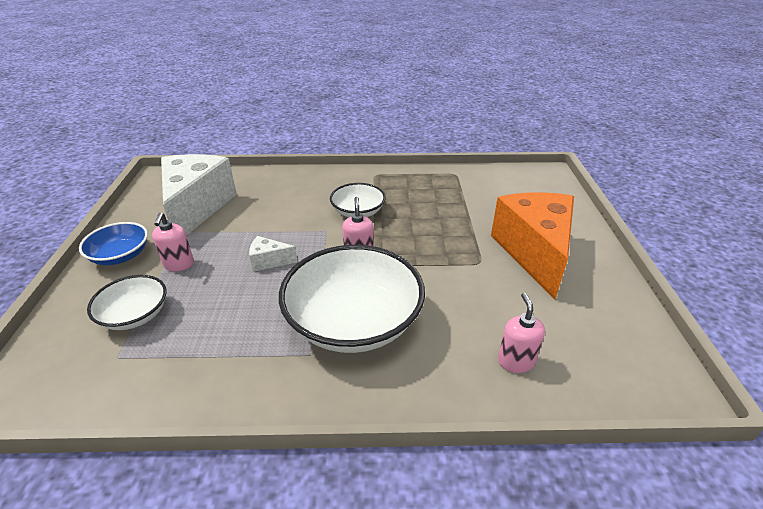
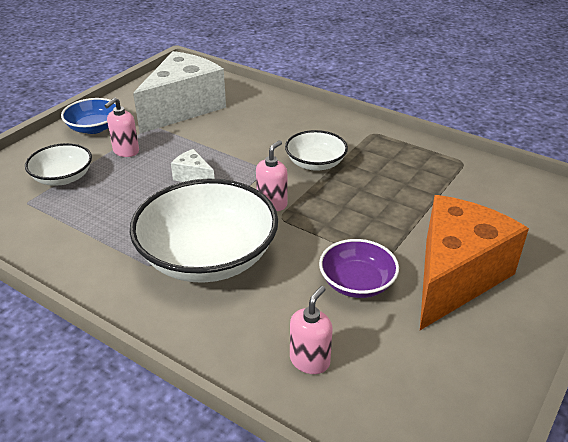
camera: 35 degrees right, 0 degrees up
(482, 287) = (357, 283): none -> purple bowl

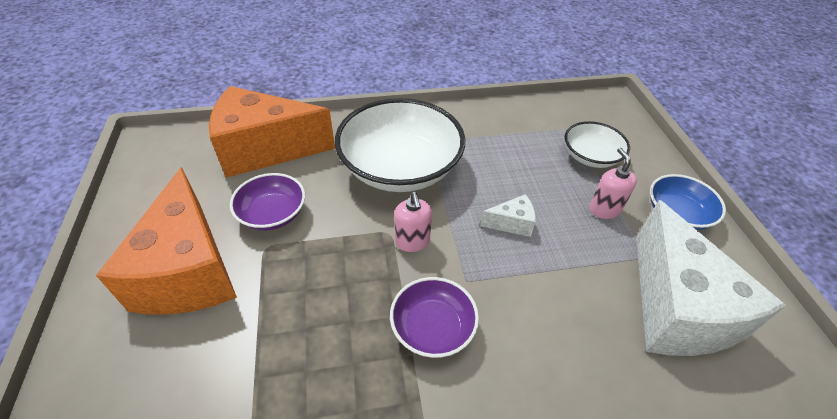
camera: 135 degrees right, 10 degrees up
(310, 360) = (265, 149): pink soap dispenser -> orange cheese
(315, 163) = (433, 328): white bowl -> purple bowl

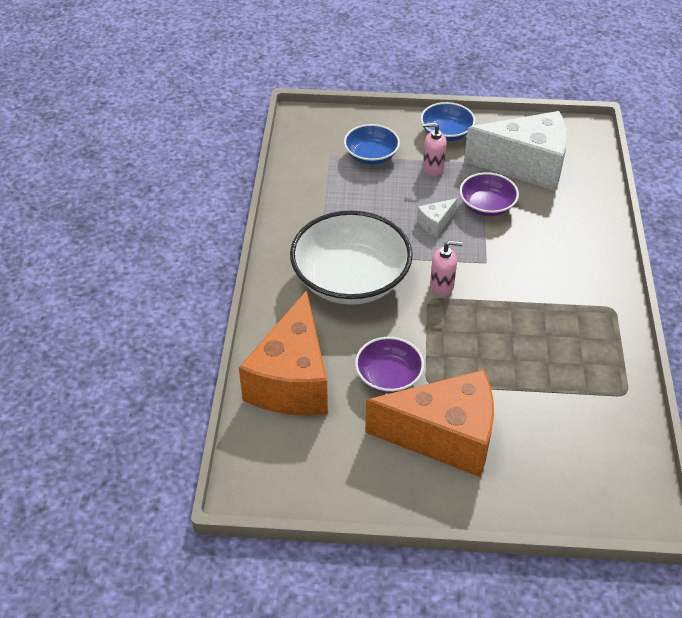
camera: 75 degrees left, 0 degrees up
(433, 328) = (523, 288): purple bowl -> purple bowl (487, 206)
(512, 223) = (435, 223): white cheese -> white cheese turned 135 degrees counterclockwise
(591, 156) = (371, 155): white bowl -> blue bowl

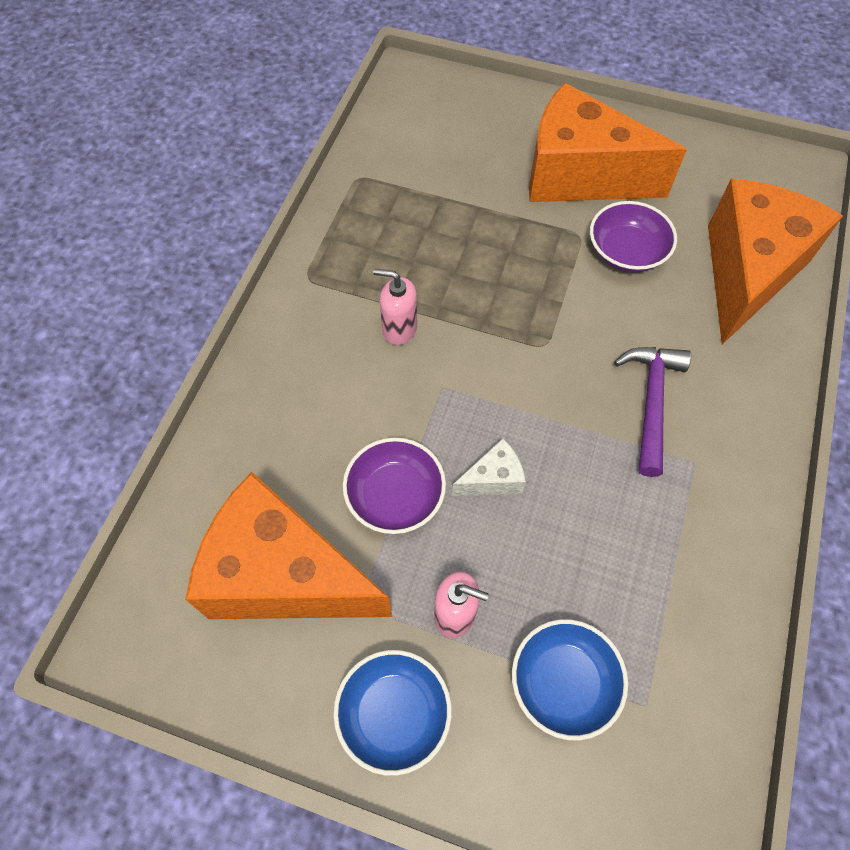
camera: 165 degrees left, 15 degrees up
(350, 279) = (651, 403): white bowl -> purple hammer
(442, 286) = (520, 361): pink soap dispenser -> pink soap dispenser (399, 329)
(526, 165) = (284, 575): white cheese -> orange cheese

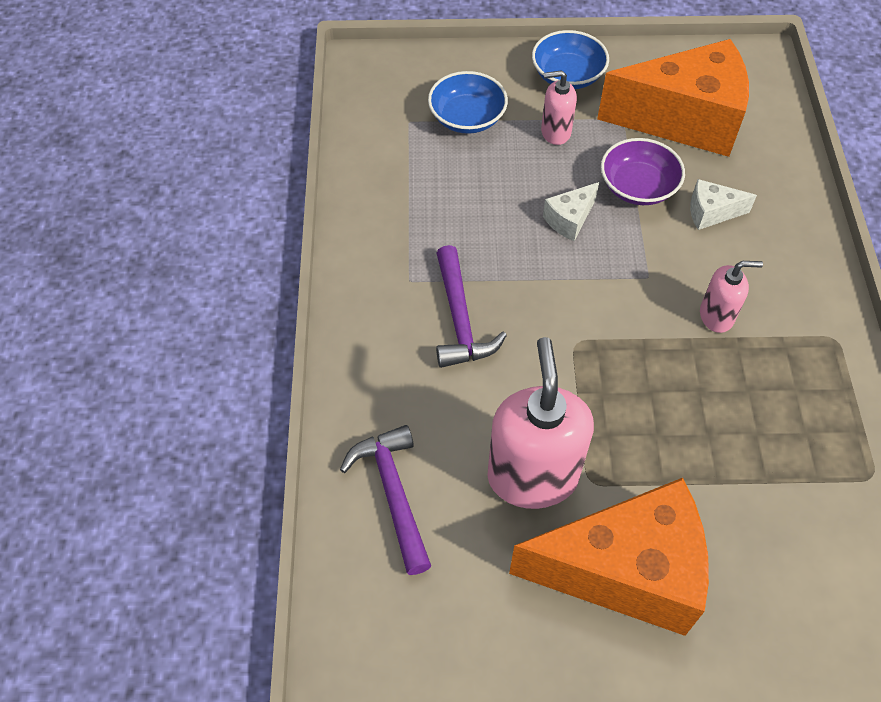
camera: 160 degrees right, 5 degrees down
(334, 436) = (711, 213): none -> white cheese
(626, 252) = (532, 476): purple bowl -> pink soap dispenser
(748, 272) = (393, 494): orange cheese -> purple hammer

